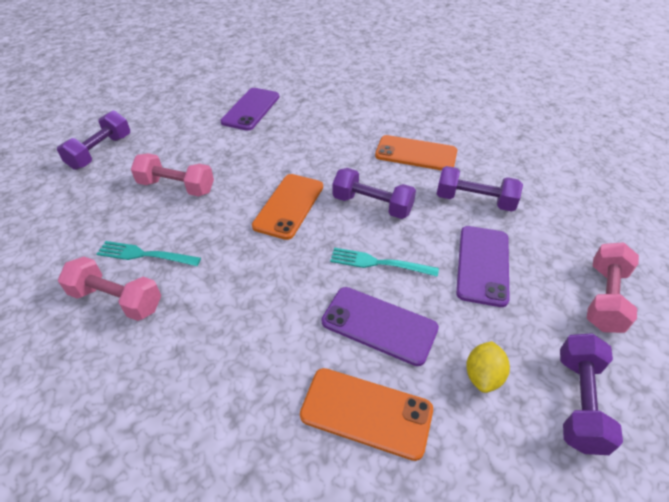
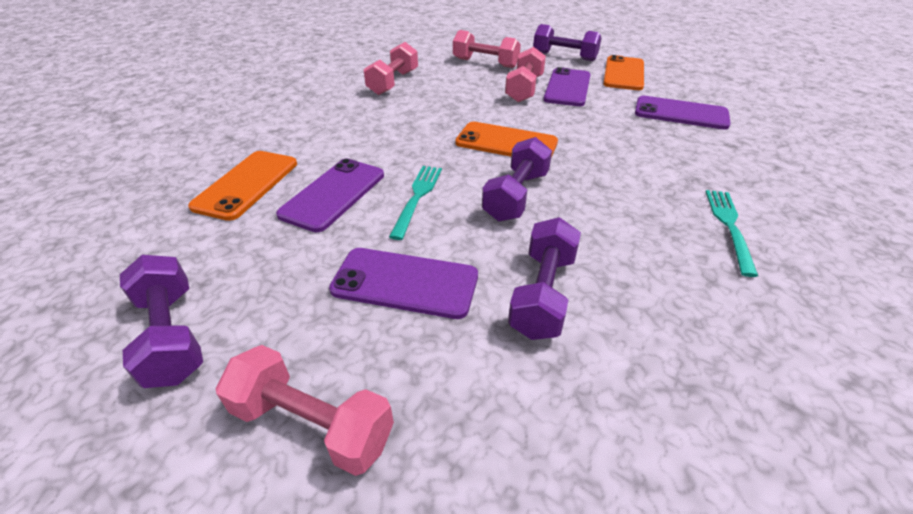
camera: 90 degrees right, 5 degrees down
(90, 213) = (485, 63): none -> pink dumbbell
(144, 255) = (438, 86): turquoise fork -> turquoise fork (729, 226)
(183, 159) = (567, 88): none -> purple phone
(416, 154) = (647, 241): orange phone -> orange phone (624, 74)
(483, 376) = (245, 258): yellow lemon -> none
(579, 402) = (172, 335): purple dumbbell -> purple dumbbell turned 45 degrees clockwise

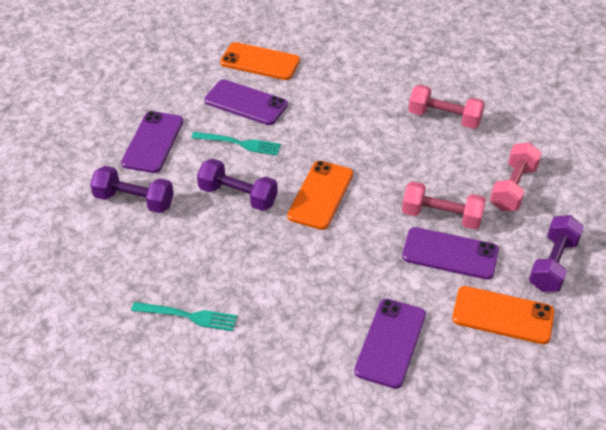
camera: 90 degrees right, 5 degrees up
(172, 335) = (129, 66): purple dumbbell -> none
(313, 424) = (70, 119): pink dumbbell -> none

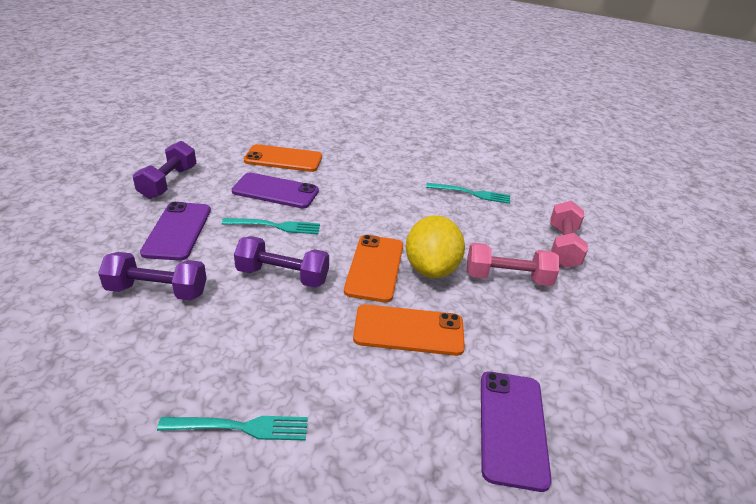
camera: 15 degrees left, 10 degrees down
(372, 201) = (431, 269): none -> yellow lemon
(444, 118) = (472, 193): pink dumbbell -> turquoise fork
(450, 254) = (533, 314): purple phone -> none
(503, 315) = (621, 375): orange phone -> orange phone (409, 330)
(553, 264) = (640, 314): purple dumbbell -> purple dumbbell (168, 182)

